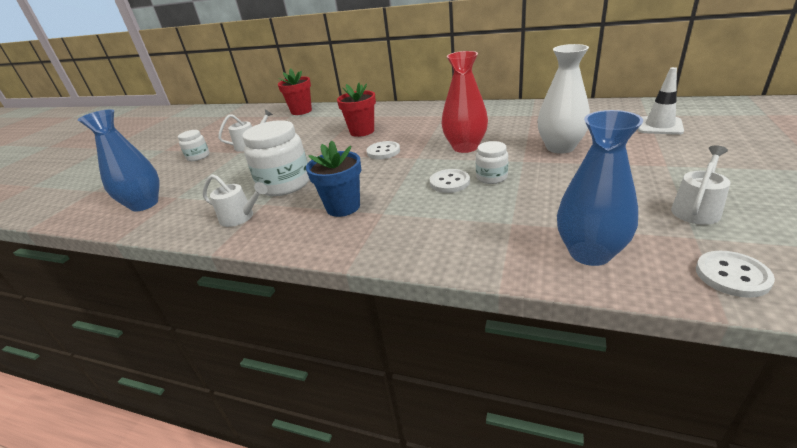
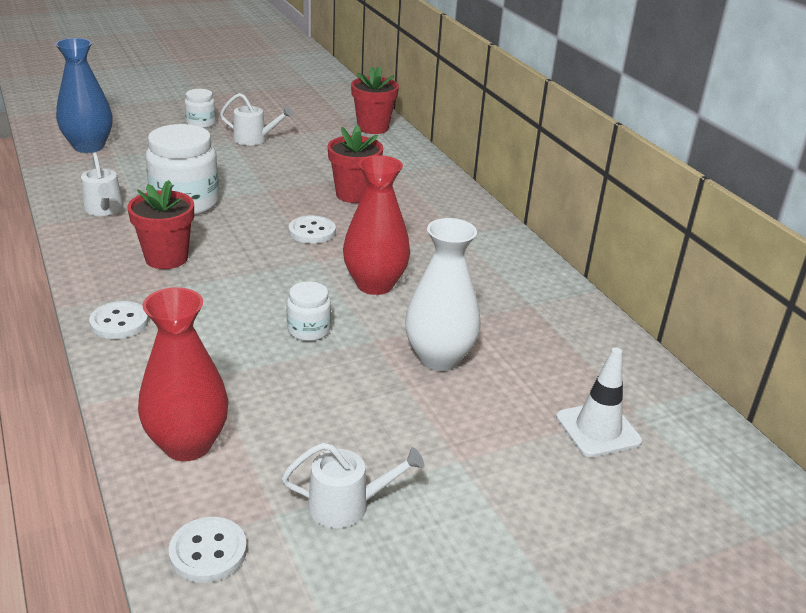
camera: 40 degrees right, 0 degrees up
(343, 207) = (166, 258): blue flower pot -> red flower pot
(449, 182) = (272, 305): white button -> white button (119, 322)
(590, 253) = (187, 444): blue vase -> red vase

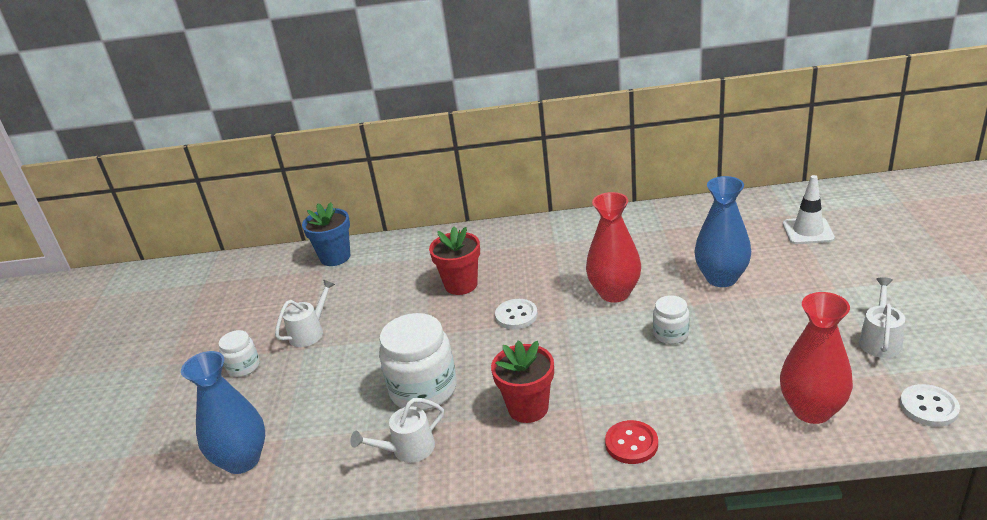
camera: 60 degrees left, 0 degrees up
(104, 209) = (408, 449): white watering can -> white watering can turned 150 degrees clockwise
(119, 322) = (631, 444): white button -> red button
(373, 127) = (335, 257): red flower pot -> blue flower pot
(439, 358) = (721, 278): white vase -> blue vase

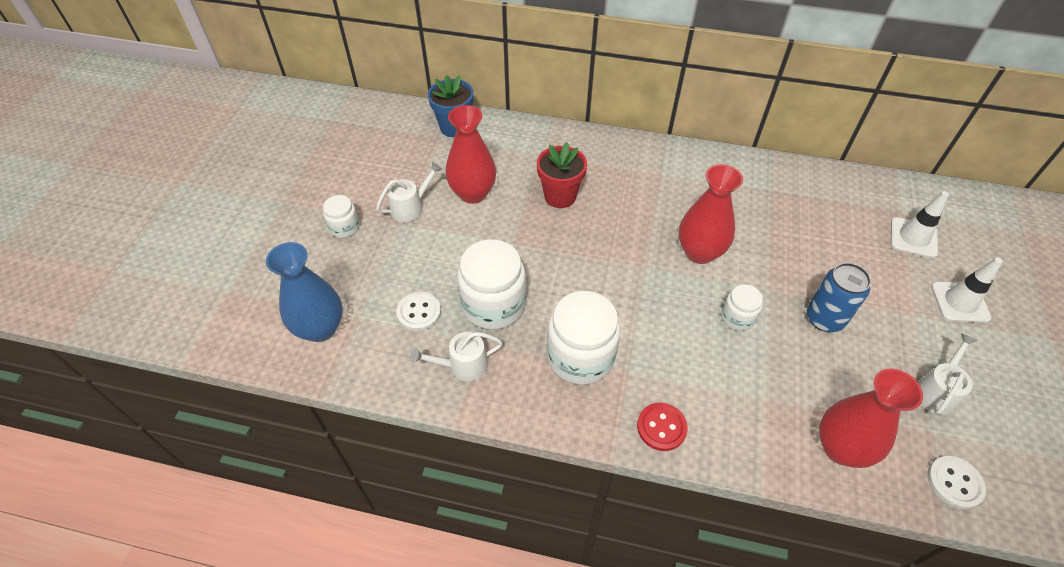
camera: 10 degrees right, 20 degrees up
(371, 305) = (473, 193): none -> red vase
(516, 315) = (600, 248): white button -> white button (419, 312)
(528, 408) = (580, 356): red flower pot -> white jar
(721, 278) = (807, 267): blue vase -> none
(753, 313) = (824, 318): none -> blue can
(870, 268) = (959, 302): none -> white traffic cone

